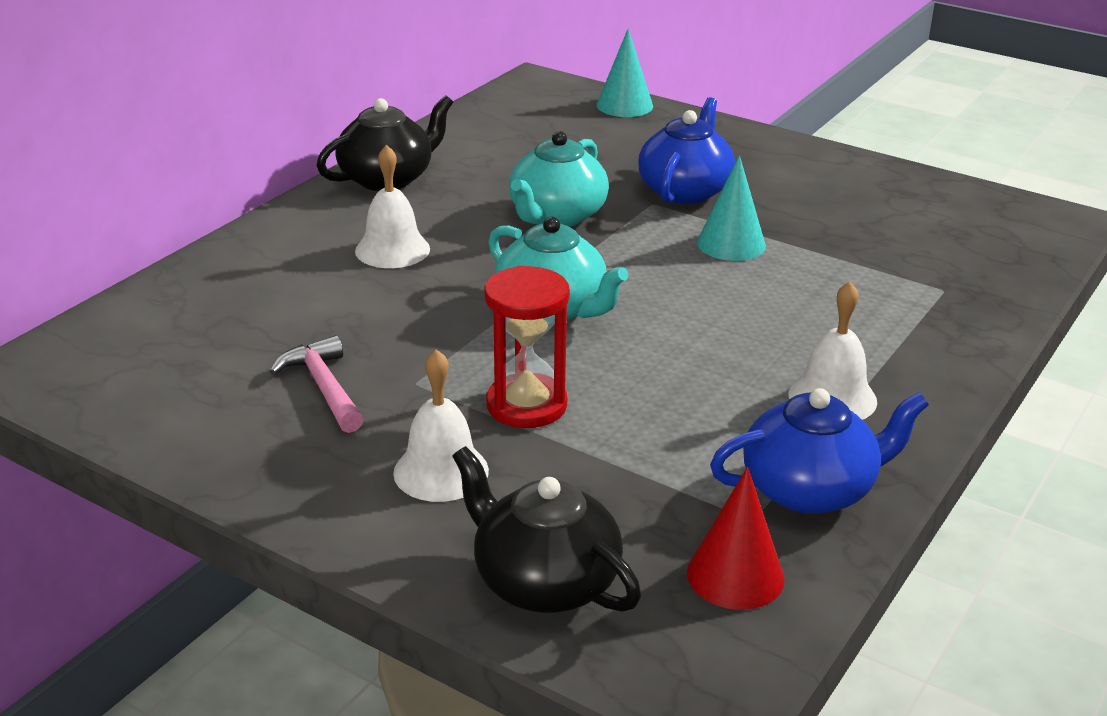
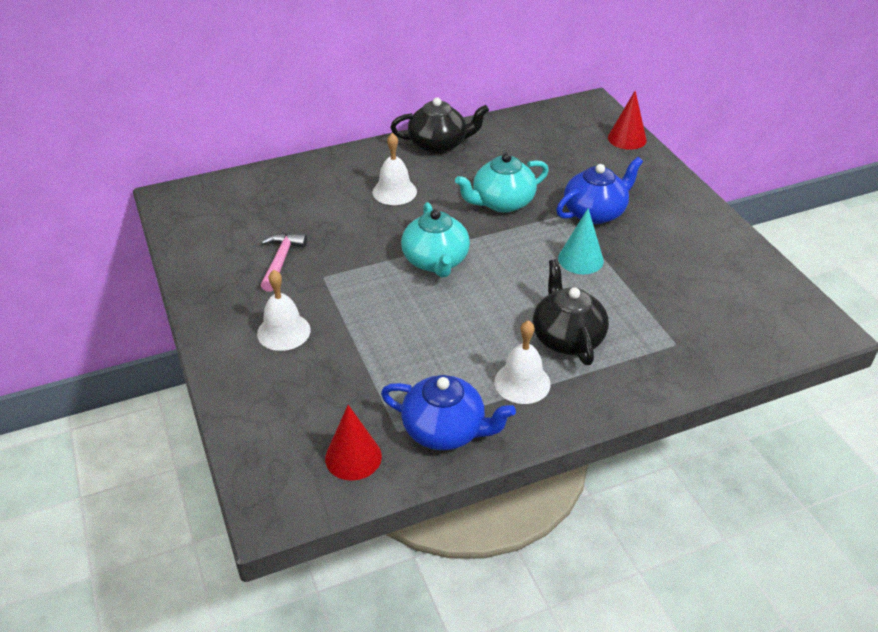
camera: 35 degrees right, 10 degrees up
(526, 405) = (360, 313): red hourglass -> none
(544, 582) = (265, 413): black teapot -> black teapot (567, 337)
(624, 105) = (627, 139): turquoise cone -> red cone

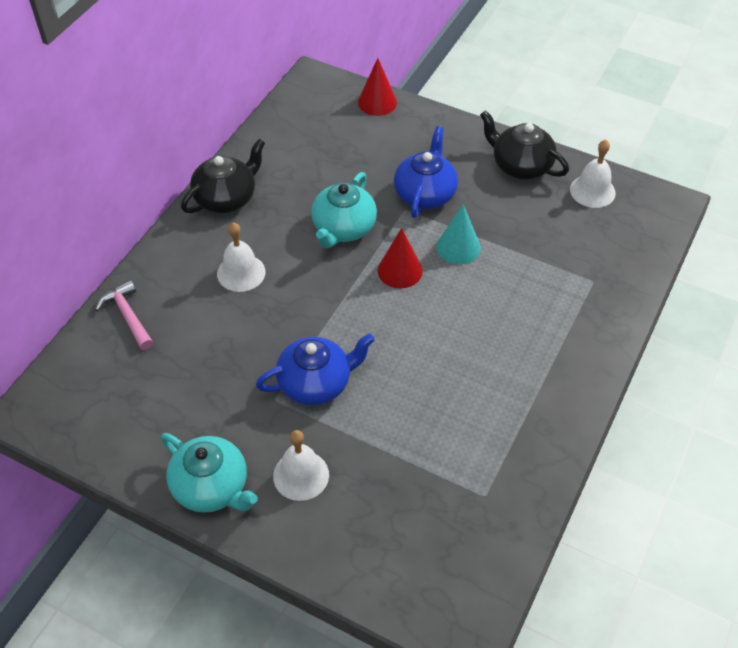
camera: 40 degrees left, 10 degrees up
(281, 260) = (219, 409): pink hammer -> pink hammer (127, 315)
(353, 457) = (477, 542): red cone -> red cone (400, 270)
(436, 261) = (351, 322): turquoise teapot -> turquoise teapot (212, 487)
(445, 430) = (516, 469): blue teapot -> blue teapot (316, 383)
(522, 382) = (527, 388): white bell -> white bell (592, 191)
(567, 337) = (518, 327): black teapot -> black teapot (520, 166)

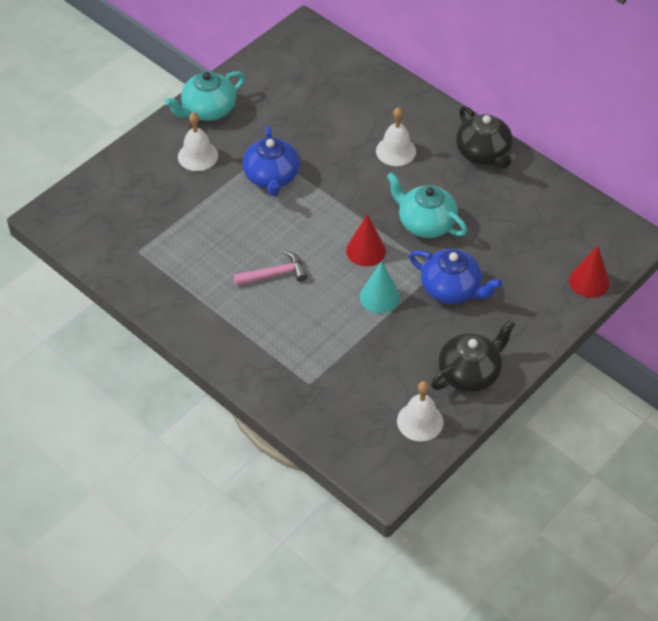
camera: 105 degrees right, 0 degrees up
(127, 315) = (373, 83): pink hammer -> pink hammer (275, 274)

